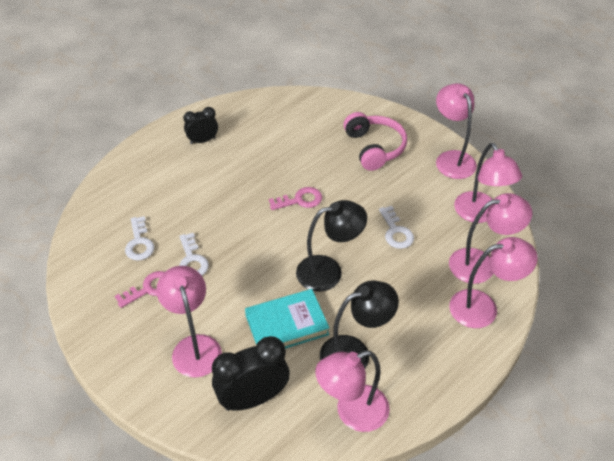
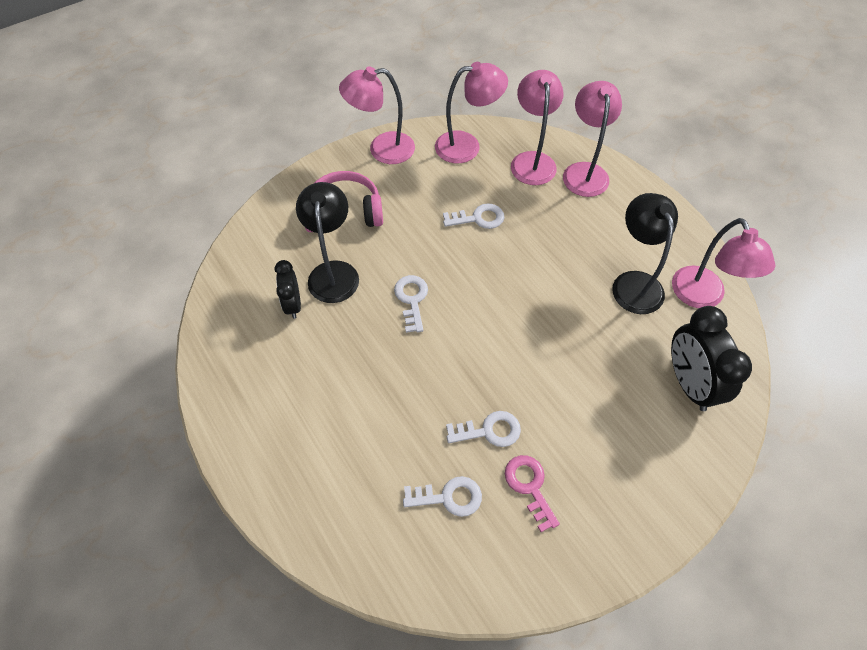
camera: 80 degrees left, 10 degrees up
(194, 346) = (621, 438): pink lamp -> none
(203, 140) = (269, 400): black clock -> black clock (293, 304)
(286, 325) = (595, 339): turquoise book -> none
(300, 200) = (412, 299): pink key -> white key
(329, 271) = (525, 288): black lamp -> black lamp (333, 272)

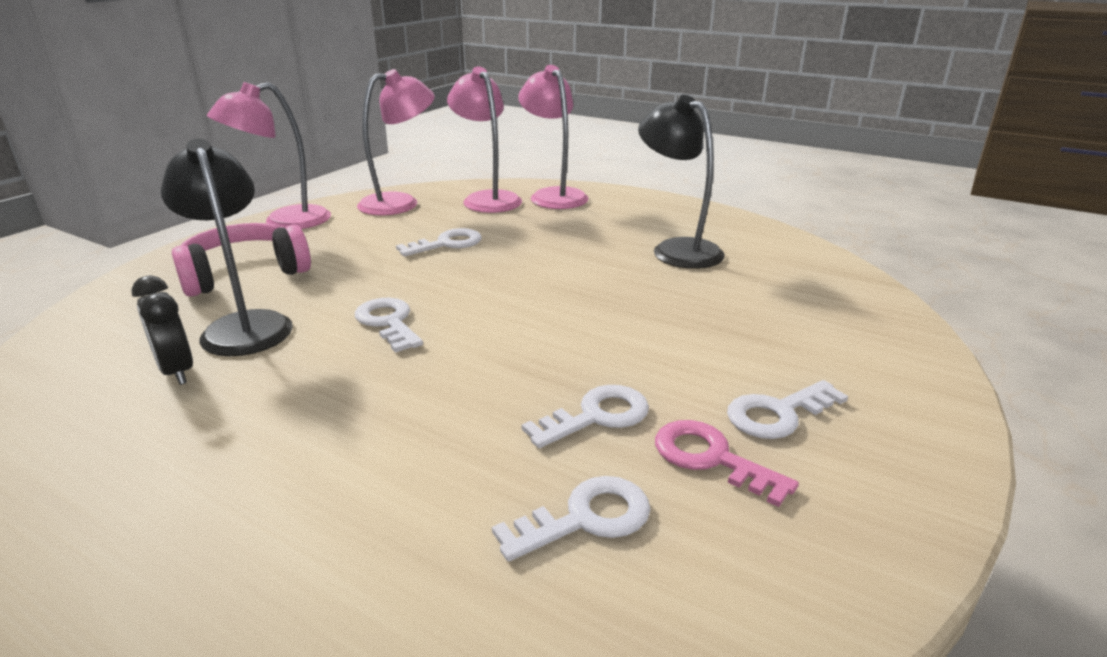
camera: 25 degrees left, 30 degrees down
(587, 471) = (778, 414): none -> white key
(689, 383) = (818, 303): black clock -> none
(702, 297) = (761, 243): pink lamp -> none

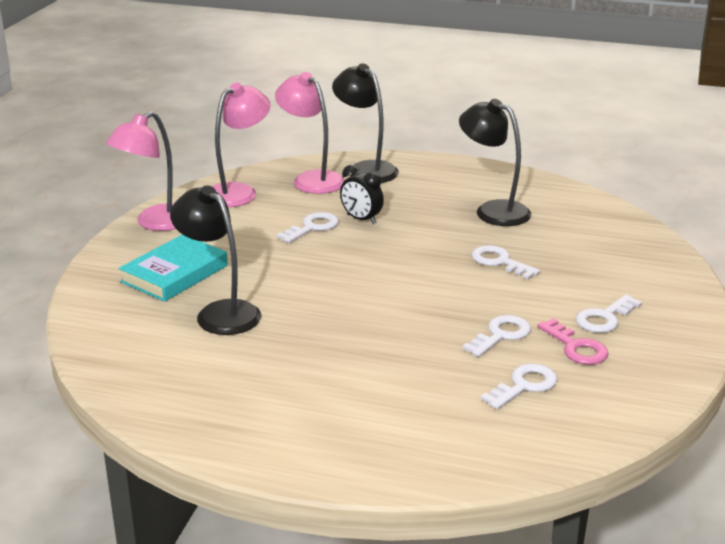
camera: 15 degrees left, 0 degrees up
(177, 371) = (208, 349): black clock -> black clock (361, 219)
(245, 274) = (175, 274): pink headphones -> turquoise book
(388, 322) = (322, 296): white key -> white key (499, 262)
(554, 195) = (366, 169): pink lamp -> black lamp
(710, 458) = (576, 347): pink key -> pink key turned 150 degrees counterclockwise

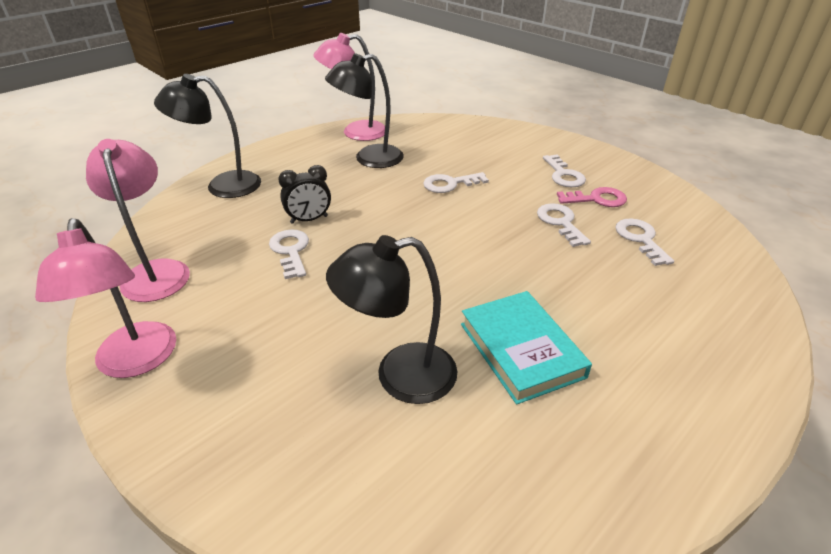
camera: 60 degrees left, 10 degrees up
(175, 274) = (278, 386): turquoise book -> turquoise book (521, 350)
(311, 179) = (197, 219): pink lamp -> pink lamp (355, 132)

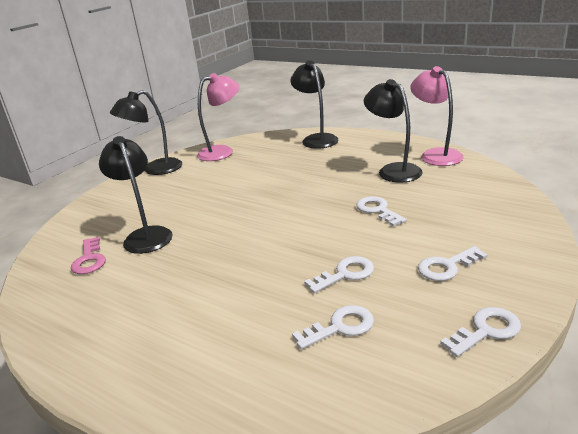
camera: 80 degrees right, 10 degrees down
(136, 362) = (155, 169): pink lamp -> black lamp
(290, 251) = (253, 177): white key -> white key (486, 330)
(309, 219) = (291, 173): black clock -> none
(521, 350) = (169, 274): turquoise book -> none
(597, 199) = (407, 293): pink key -> pink key (89, 260)

